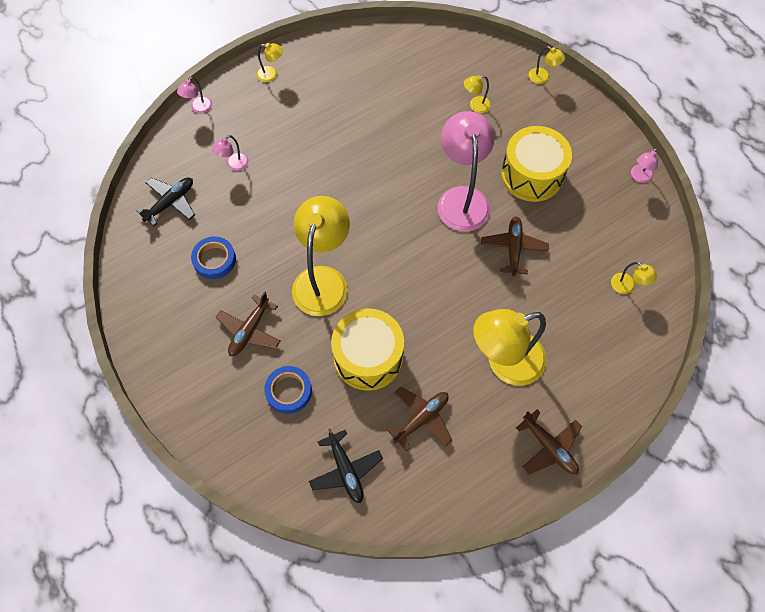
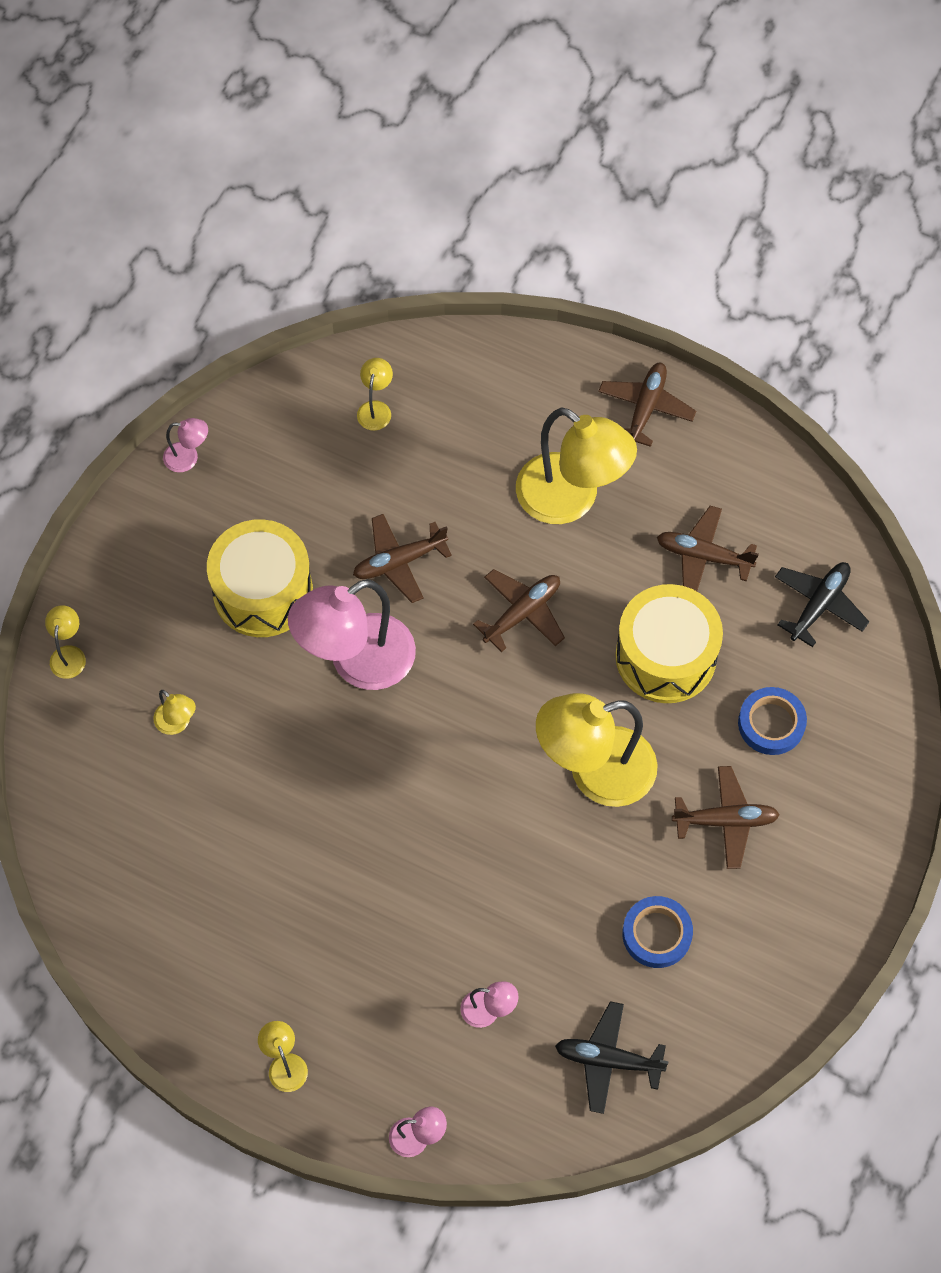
camera: 120 degrees left, 0 degrees up
(443, 295) = (522, 613): none -> brown plane

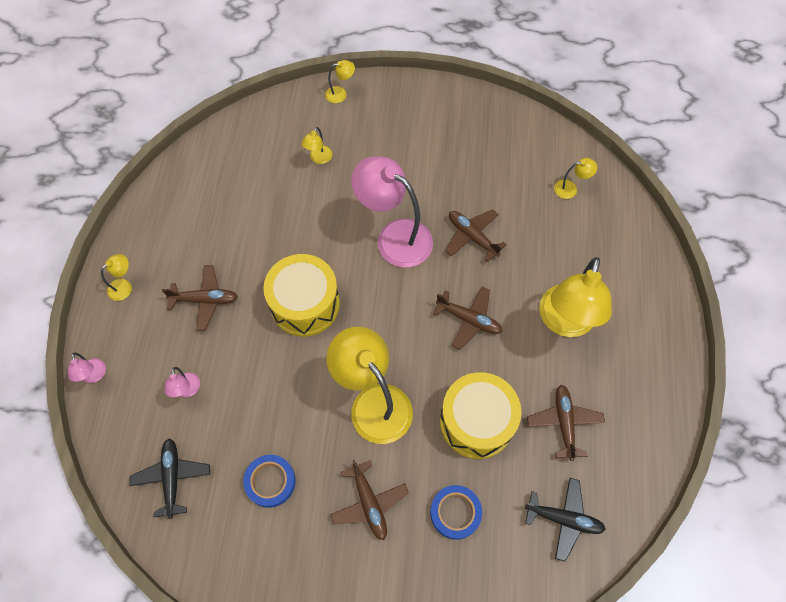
camera: 70 degrees right, 0 degrees up
(188, 458) = (488, 106): pink lamp -> none
(263, 591) = (419, 172): yellow drum -> yellow drum (305, 304)
(645, 408) = (658, 347): brown plane -> brown plane (205, 300)

